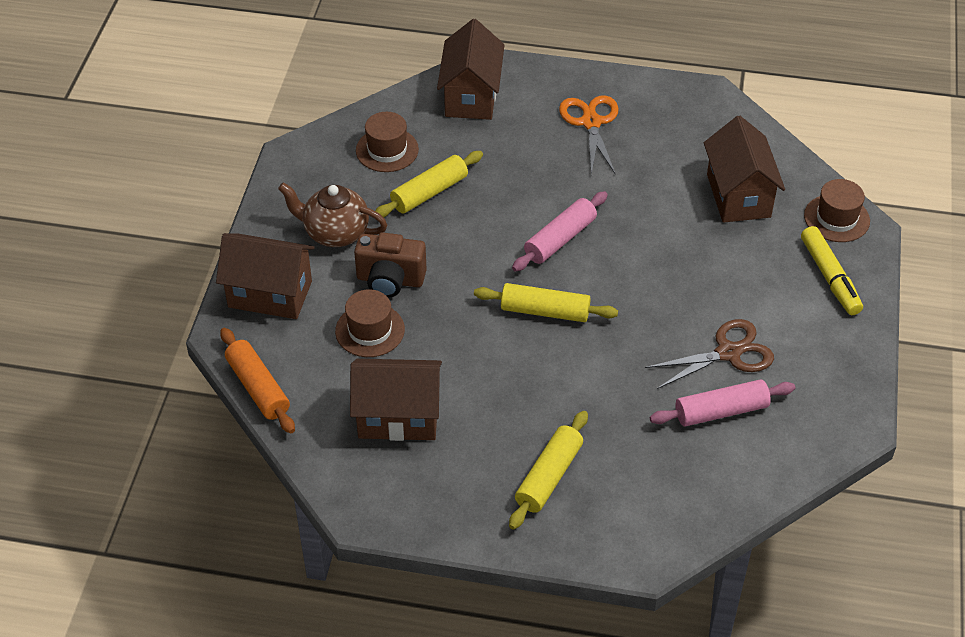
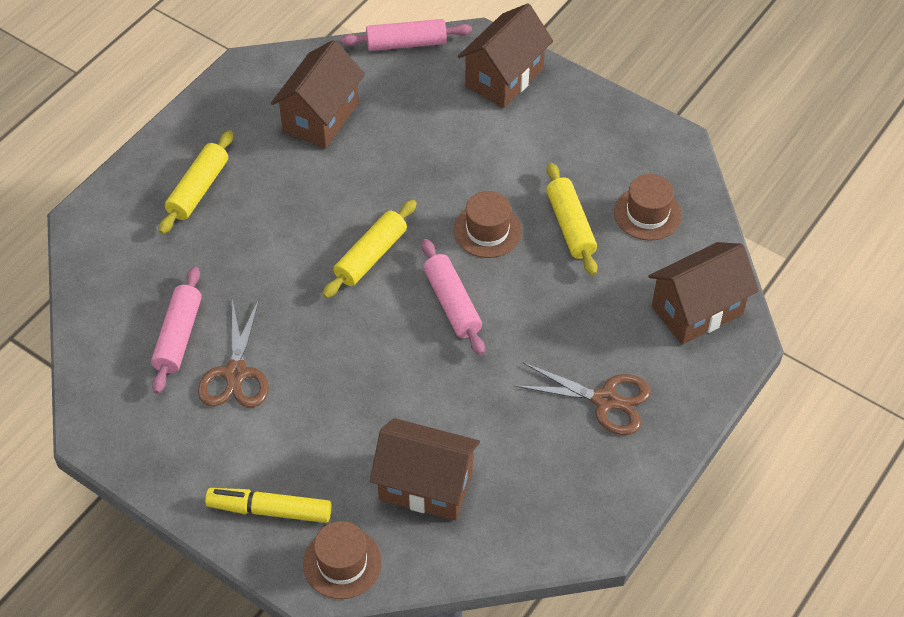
camera: 115 degrees right, 5 degrees up
(258, 388) = (406, 43): orange rolling pin -> pink rolling pin
(335, 233) = (554, 141): brown teapot -> none
(370, 330) = (424, 129): brown hat -> brown hat (487, 231)
(390, 280) = (474, 160): brown camera -> none
(471, 96) = (697, 310): brown house -> brown house turned 60 degrees counterclockwise
(549, 476) = (198, 189): yellow rolling pin -> yellow rolling pin turned 60 degrees clockwise
(591, 122) = (605, 400): orange scissors -> brown scissors

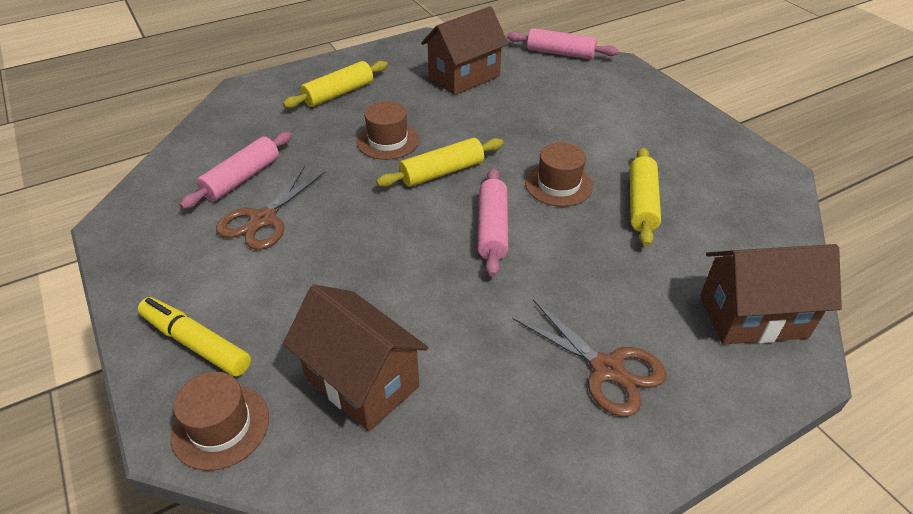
camera: 25 degrees right, 10 degrees down
(504, 78) = (631, 90): brown house -> none
(647, 213) = (726, 216): brown hat -> brown hat (388, 141)

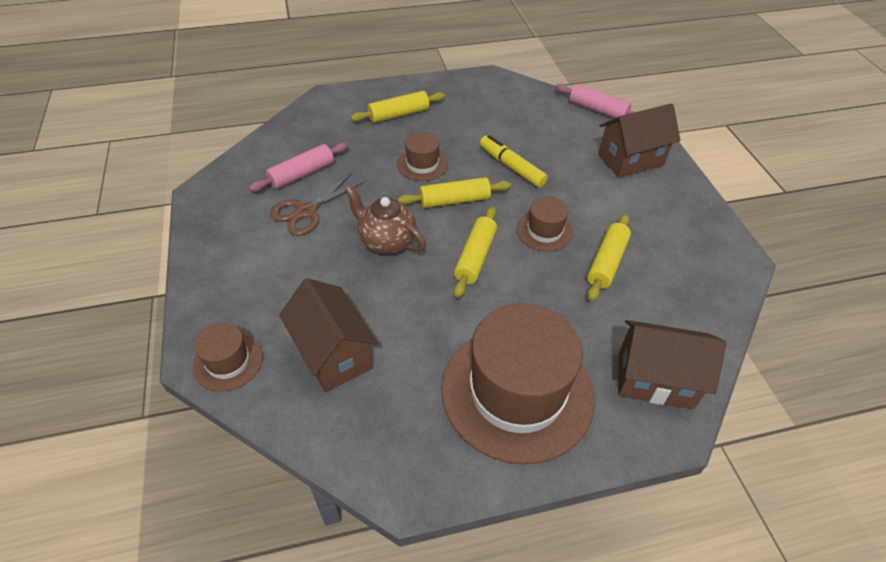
camera: 15 degrees right, 5 degrees up
(196, 343) = (230, 297): yellow marker -> yellow marker (511, 167)
(378, 233) = (386, 241): none -> brown teapot
(464, 77) = (506, 118): brown house -> brown house (630, 160)
(492, 228) = (475, 257): pink rolling pin -> yellow rolling pin
(607, 369) = (517, 392): brown scissors -> brown hat

